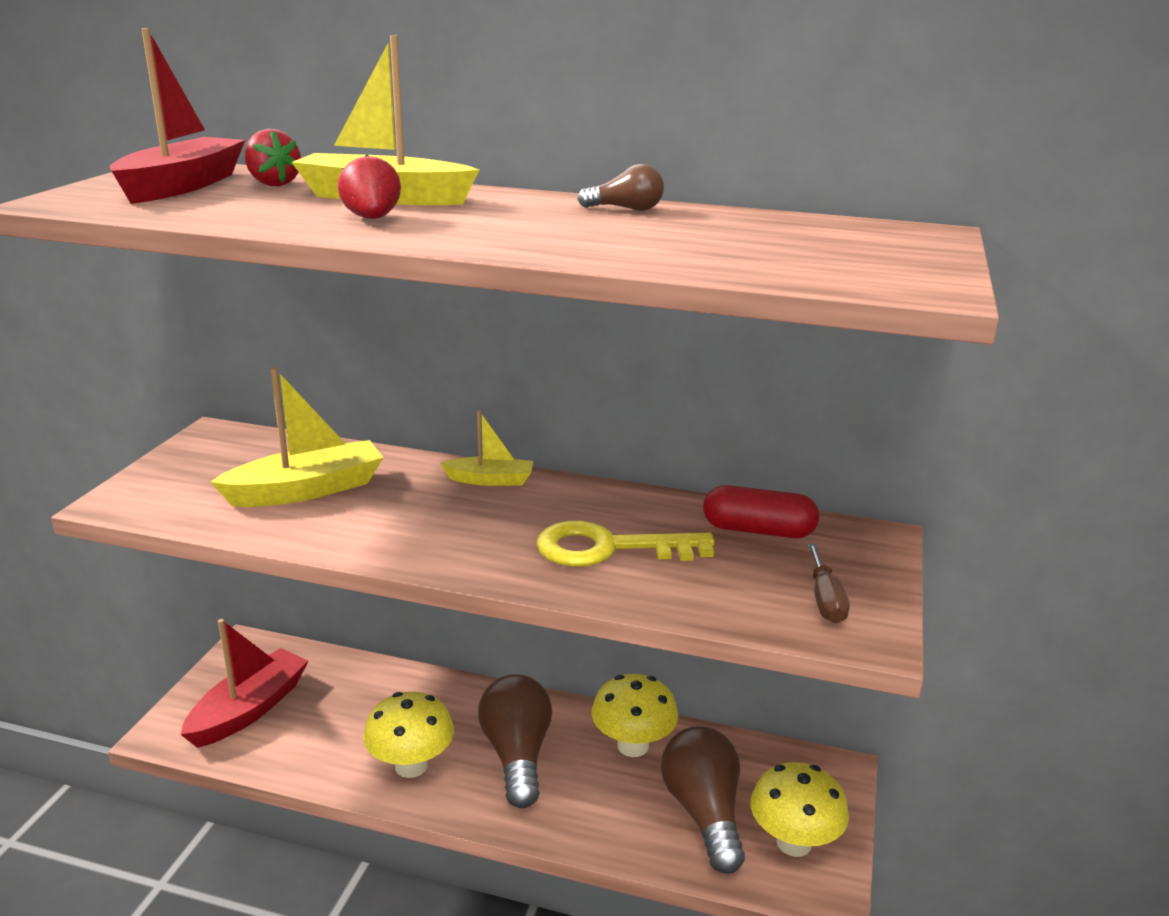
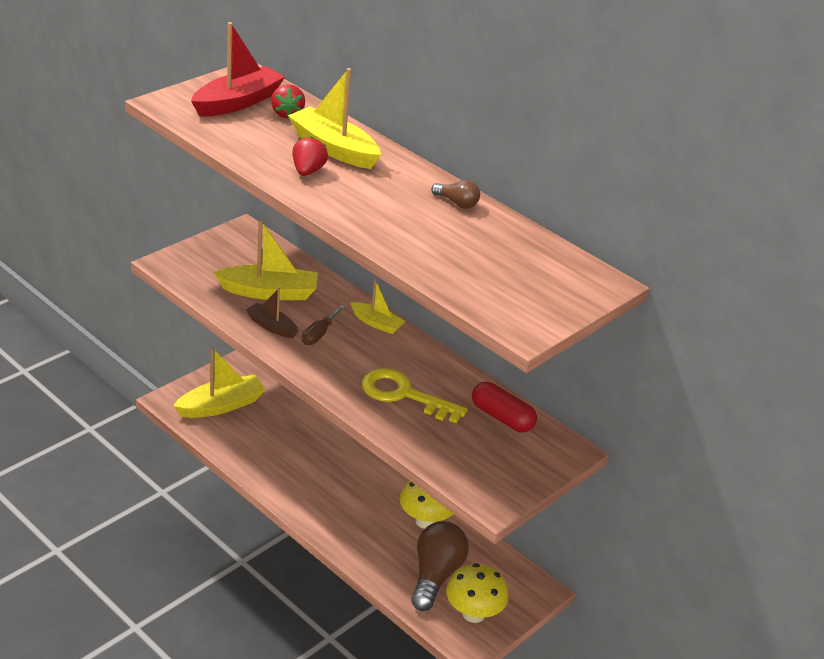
camera: 25 degrees right, 10 degrees up
(249, 710) = (221, 406): red boat -> yellow boat
(344, 528) = (272, 326): none -> brown boat
(411, 766) = (289, 477): yellow mushroom -> none
(517, 756) = (353, 497): brown light bulb -> none
(825, 600) = (493, 473): brown screwdriver -> brown screwdriver (319, 334)

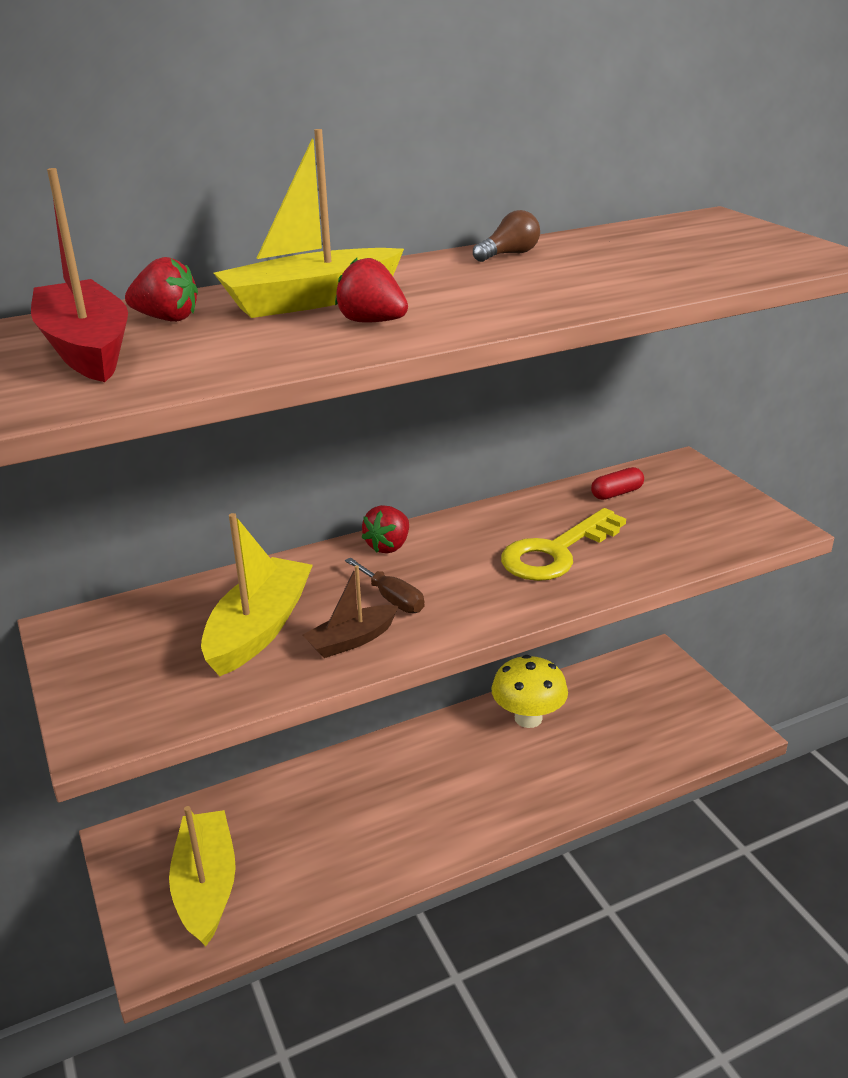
camera: 65 degrees left, 5 degrees down
(376, 323) = (388, 546): yellow boat -> red strawberry
(435, 576) = (624, 732): brown light bulb -> none
(473, 614) = (690, 715): yellow mushroom -> none
(502, 417) = (616, 493): red capsule -> red capsule, size x0.63

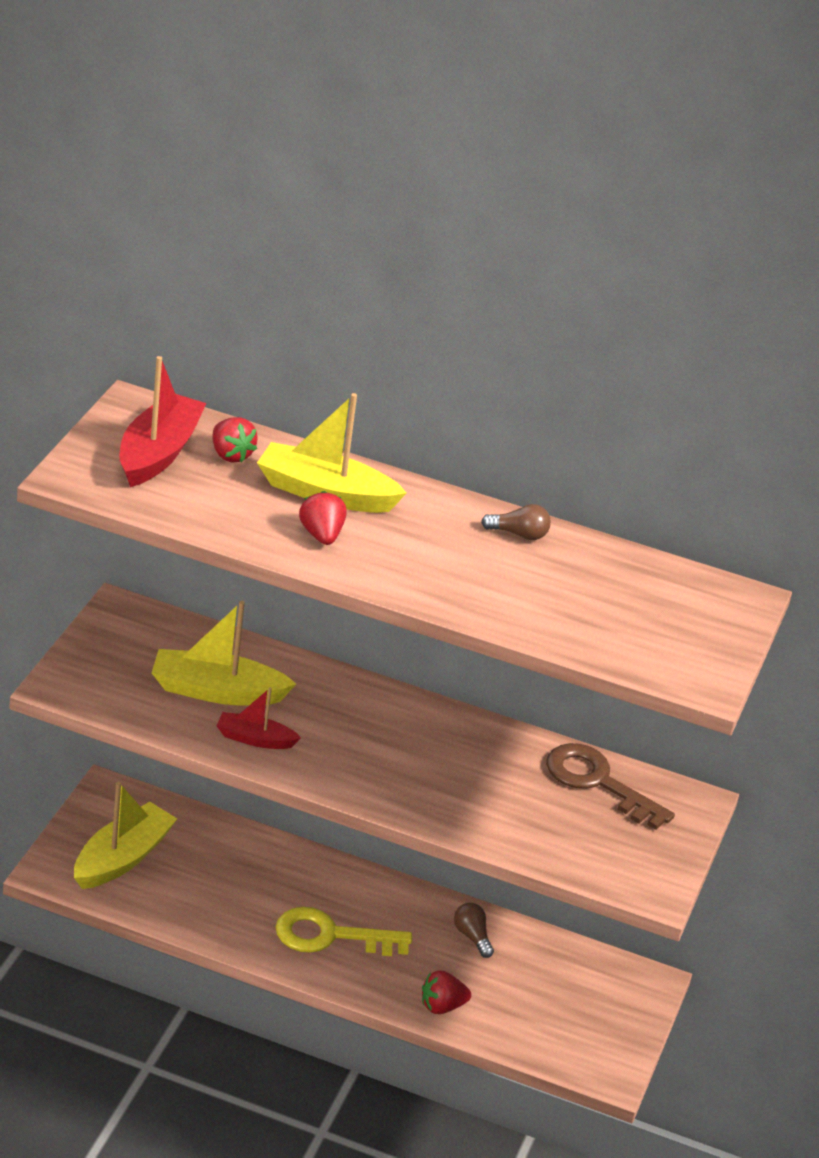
camera: 40 degrees right, 5 degrees up
(259, 629) = (217, 691): yellow boat -> yellow boat turned 150 degrees counterclockwise
(352, 640) = (255, 739): brown boat -> red boat
(388, 546) = (376, 698): red strawberry -> red strawberry (442, 1006)
(392, 598) = (318, 733): brown screwdriver -> none
(528, 718) = (472, 937): yellow mushroom -> brown light bulb
(556, 552) = (471, 786): yellow key -> yellow key (331, 936)
(616, 493) = (598, 782): red capsule -> brown key

